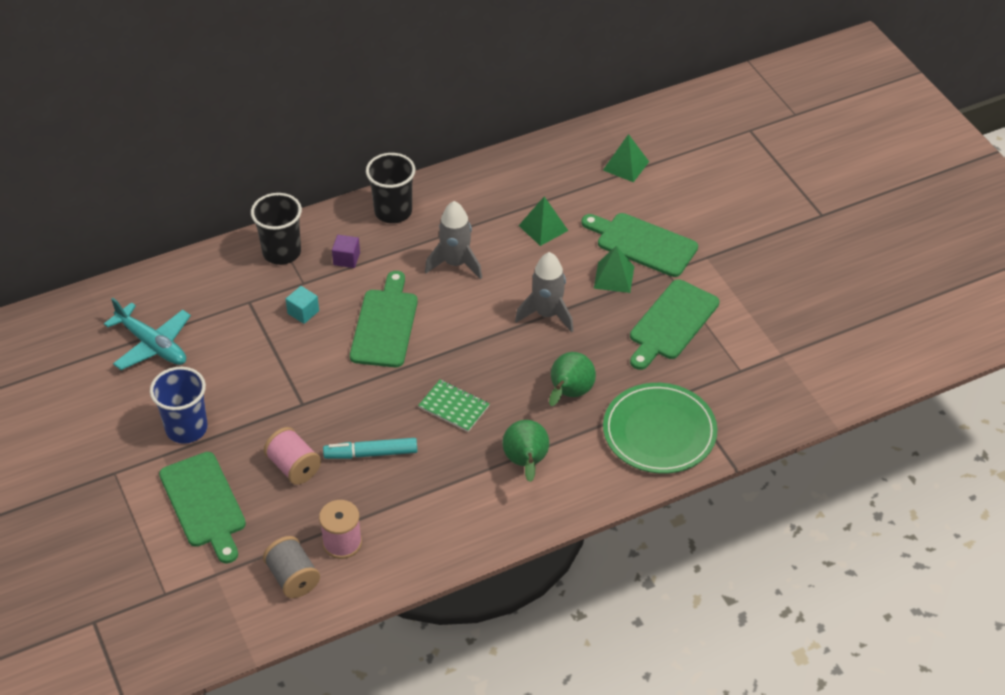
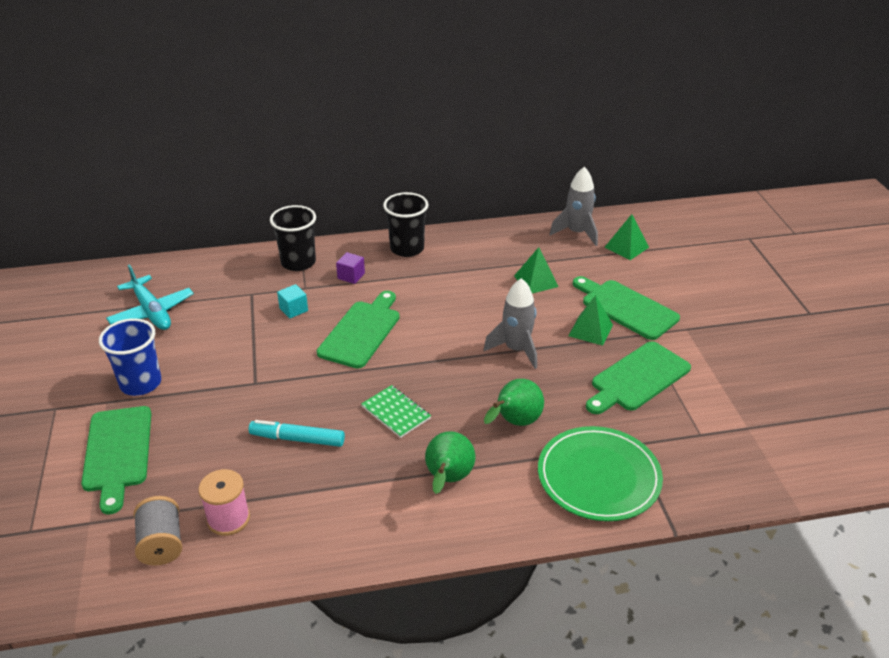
camera: 15 degrees right, 10 degrees down
(294, 467) = (219, 436): pink spool -> none
(455, 263) = (445, 295): grey rocket -> grey rocket (576, 233)

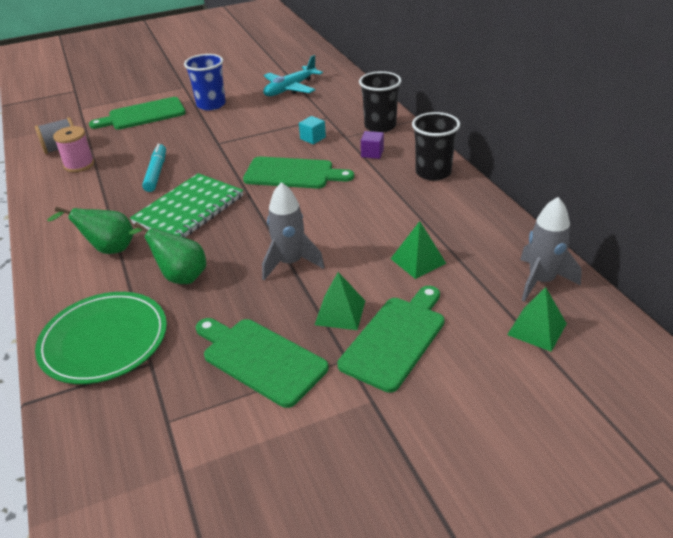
camera: 80 degrees right, 0 degrees up
(396, 412) = (189, 209): green notebook -> green notebook, size x1.80

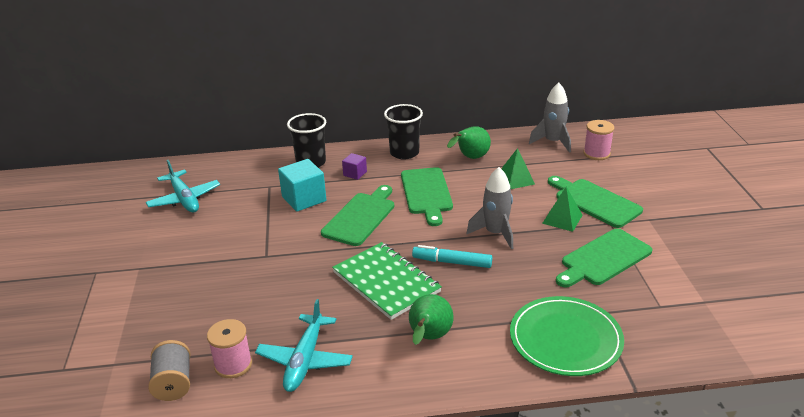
camera: 75 degrees left, 5 degrees down
(82, 193) = (305, 360): none -> turquoise plane
(143, 115) = (144, 308): green cutting board -> green cutting board (426, 193)
(156, 173) = (298, 301): turquoise marker -> turquoise marker (452, 262)
(180, 276) = (491, 292): green pear -> green pear (470, 158)
(211, 105) = (169, 254): blue cup -> none
(313, 138) = (304, 199): turquoise cube -> turquoise cube, size x1.84
(536, 329) = (596, 153): green pyramid -> pink spool

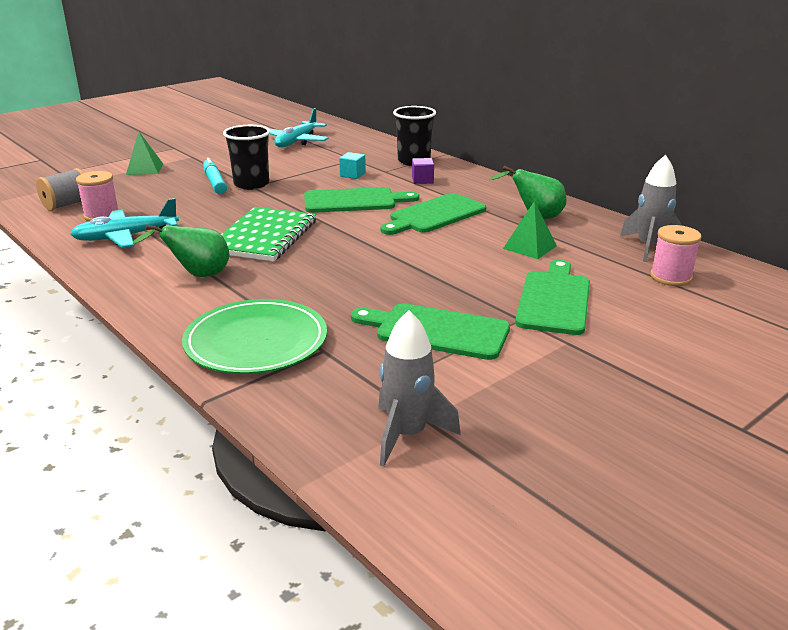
camera: 55 degrees right, 5 degrees down
(304, 199) = (352, 175): turquoise cube -> turquoise cube, size x0.54
(404, 153) = (493, 188): black cup -> black cup (251, 184)
(452, 262) = (329, 255): turquoise marker -> turquoise marker (214, 182)
(495, 233) = (407, 262): grey rocket -> grey rocket (407, 435)
(562, 219) = (487, 289): green pyramid -> green pyramid (144, 169)

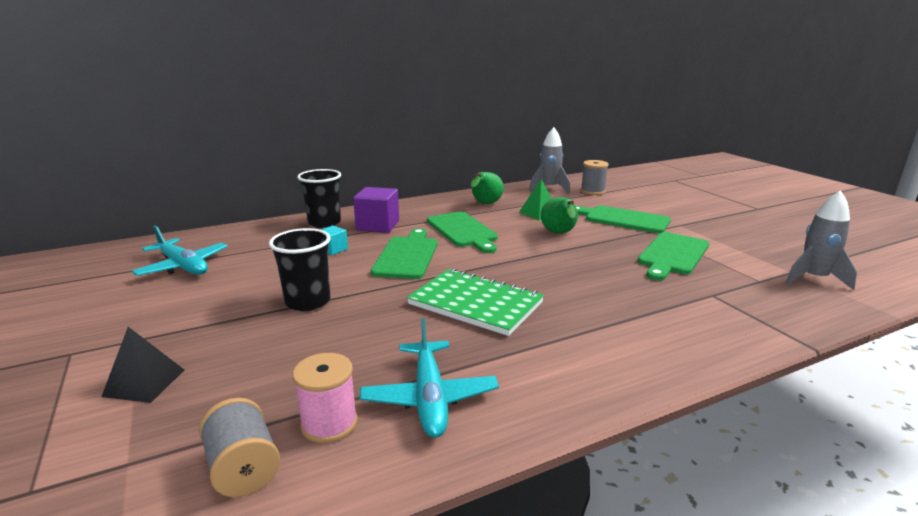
camera: 75 degrees left, 5 degrees down
(144, 169) = (144, 382): green pyramid -> black pyramid
(198, 275) = (565, 345): green pear -> green pear (559, 234)
(214, 182) = (275, 325): turquoise marker -> none
(256, 341) = (706, 321): green plate -> none
(422, 180) = (378, 225): purple cube -> purple cube, size x1.84
(671, 277) = (592, 191): pink spool -> grey spool

